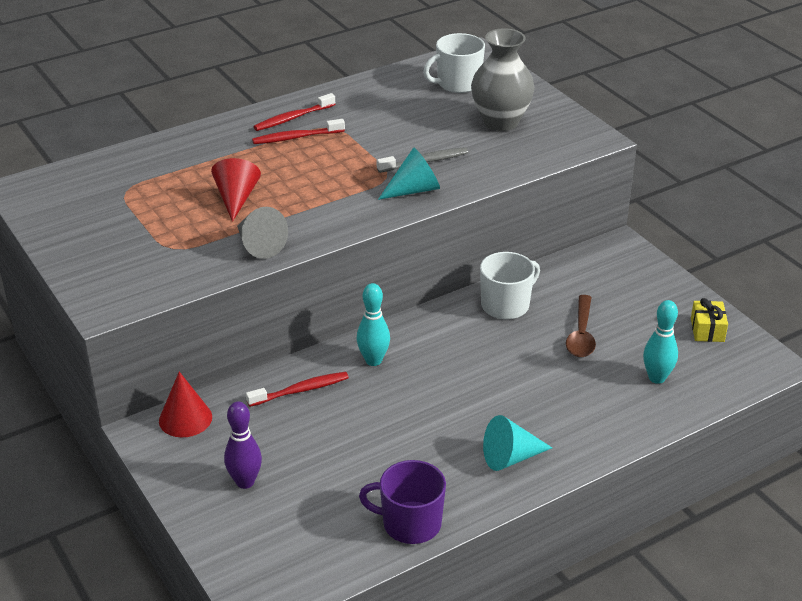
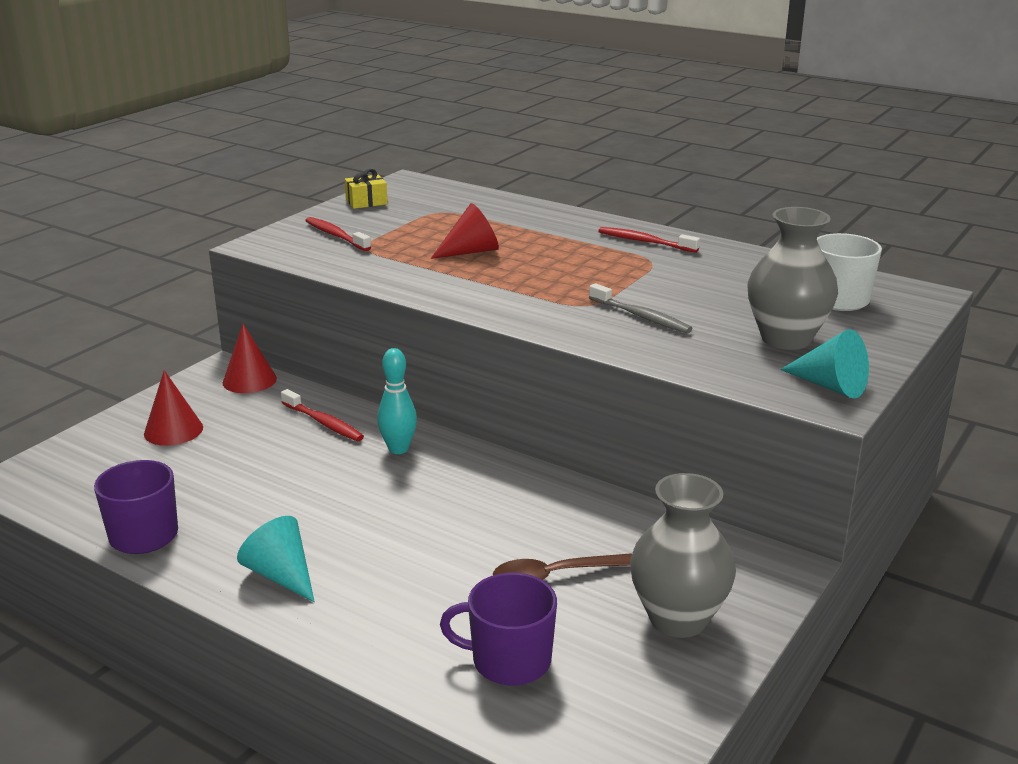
camera: 65 degrees right, 10 degrees down
(245, 482) = (173, 430): purple bowling pin -> red cone
(259, 245) = (400, 277): grey cone -> none
(296, 137) = (610, 251): red toothbrush -> red toothbrush (336, 235)
(414, 190) = (576, 323): turquoise cone -> turquoise cone (830, 386)
(506, 305) = (566, 507): white mug -> none
(649, 301) = (678, 619): none -> grey vase
(657, 378) = (509, 661): turquoise bowling pin -> purple mug
(707, 330) = (658, 689): yellow gift -> yellow gift (366, 202)

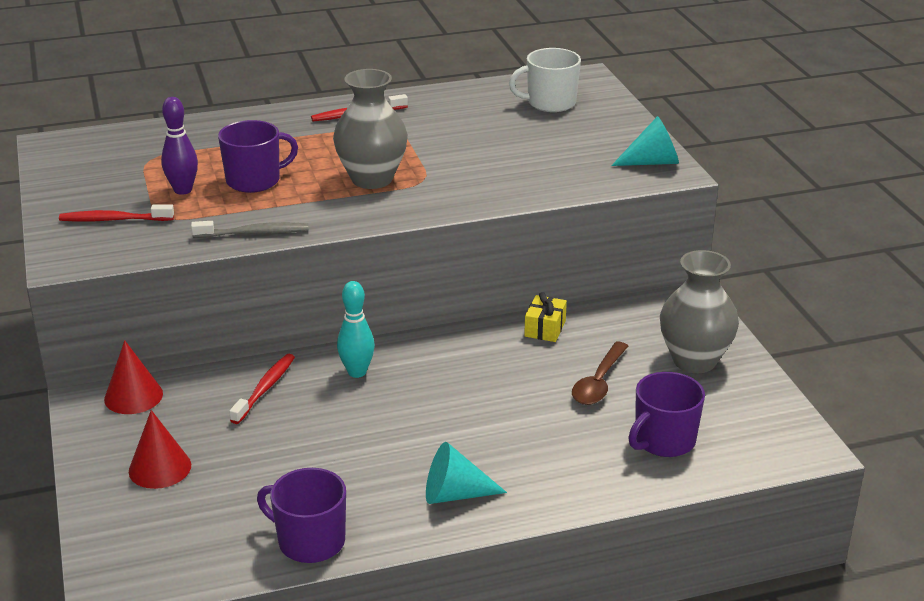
camera: 50 degrees left, 5 degrees up
(323, 423) = (265, 389): red toothbrush -> red toothbrush turned 60 degrees counterclockwise
(366, 202) = (64, 179): yellow gift -> yellow gift (545, 328)
(414, 237) = (183, 190): none -> purple bowling pin
(471, 251) = (254, 180): red cone -> purple mug
(641, 316) = (471, 171): grey toothbrush -> grey toothbrush (254, 233)
(786, 339) = (576, 144): grey vase -> grey vase (372, 179)

